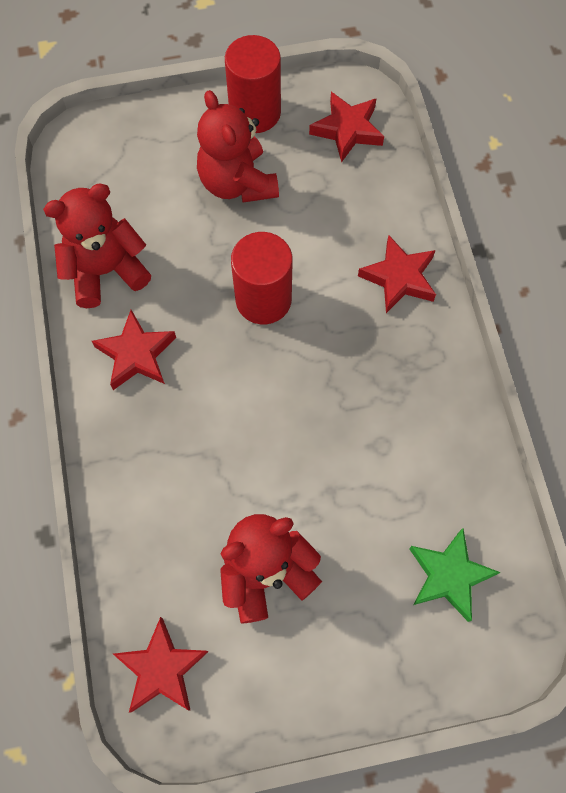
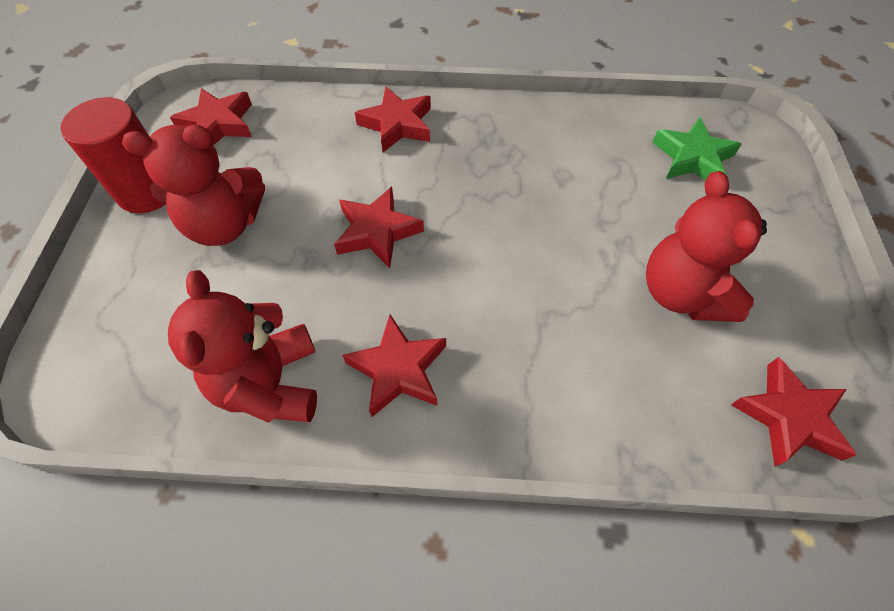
camera: 75 degrees left, 10 degrees down
(263, 300) = (377, 231): red cylinder -> red star

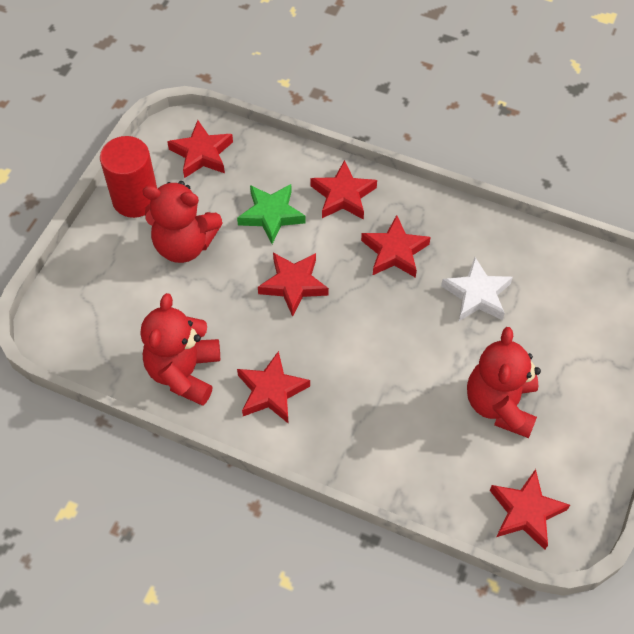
camera: 20 degrees right, 0 degrees up
(479, 164) = (395, 251): none -> red star
(590, 182) = (477, 295): none -> white star
(692, 158) = (574, 299): green star -> green star (271, 215)

